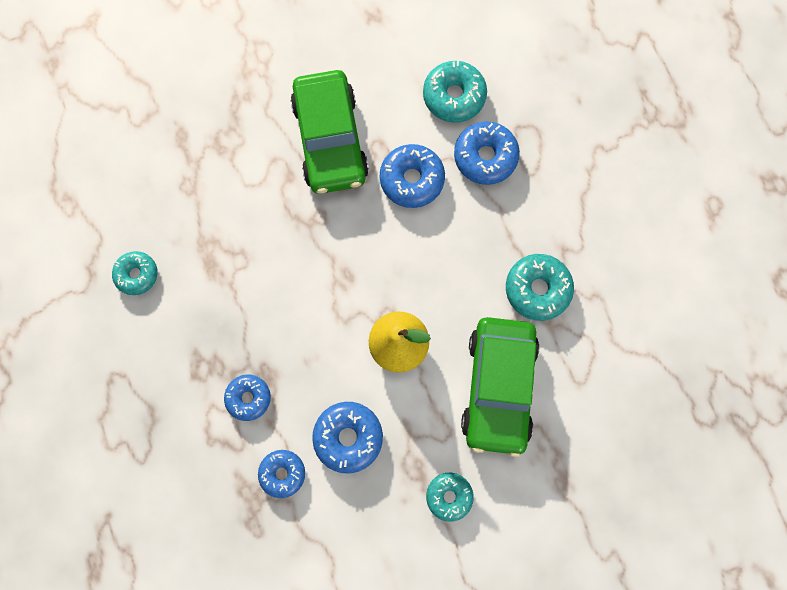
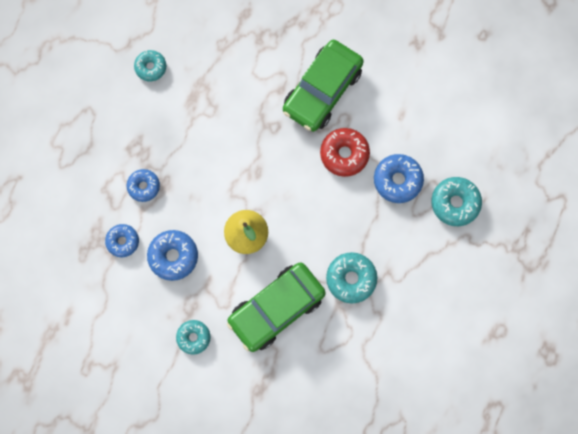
camera: 45 degrees right, 0 degrees up
(412, 179) = (344, 154): blue donut -> red donut
(454, 96) = (415, 130): turquoise donut -> turquoise donut (455, 203)

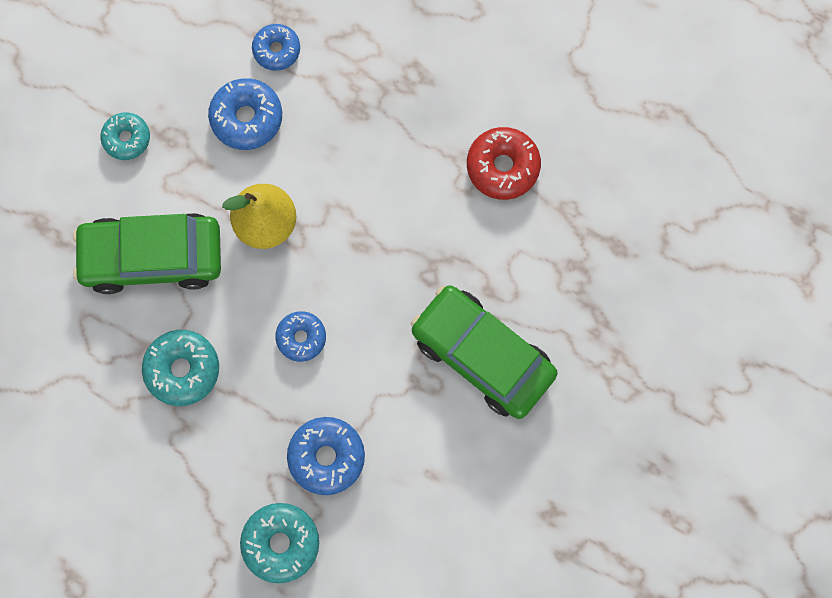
camera: 95 degrees right, 0 degrees up
(144, 186) = (355, 83): blue donut -> blue donut (301, 337)
(151, 67) = (538, 102): turquoise donut -> none
(276, 308) = (152, 257): green car -> green car turned 60 degrees counterclockwise
(344, 154) = (376, 378): red donut -> red donut (502, 167)

